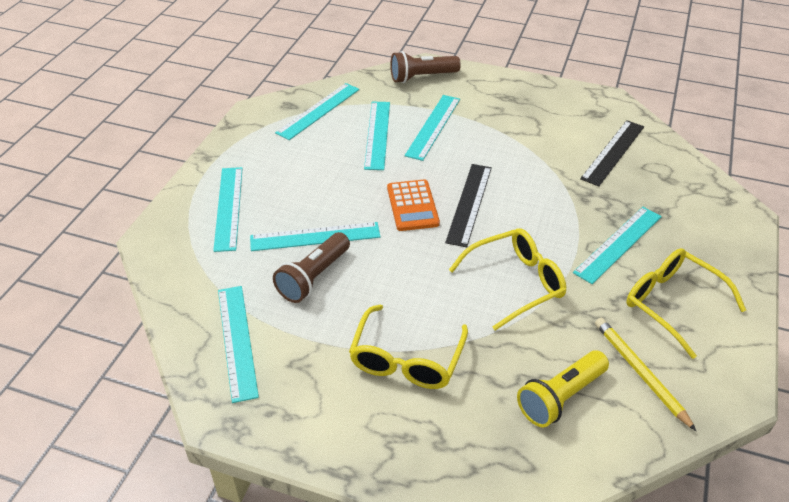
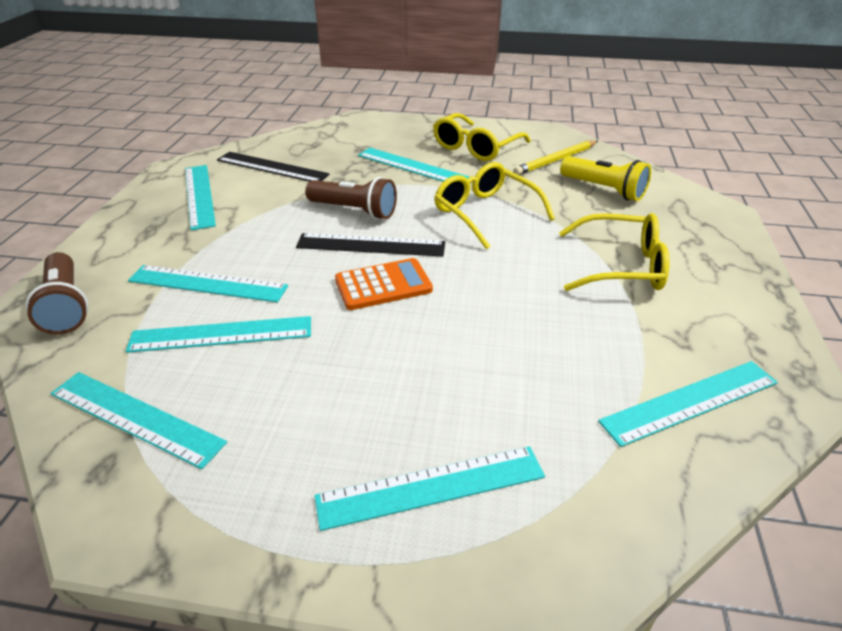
camera: 100 degrees left, 5 degrees down
(314, 277) = (544, 351): brown flashlight -> brown flashlight (354, 211)
(315, 237) = (468, 363): turquoise ruler -> turquoise ruler (199, 195)

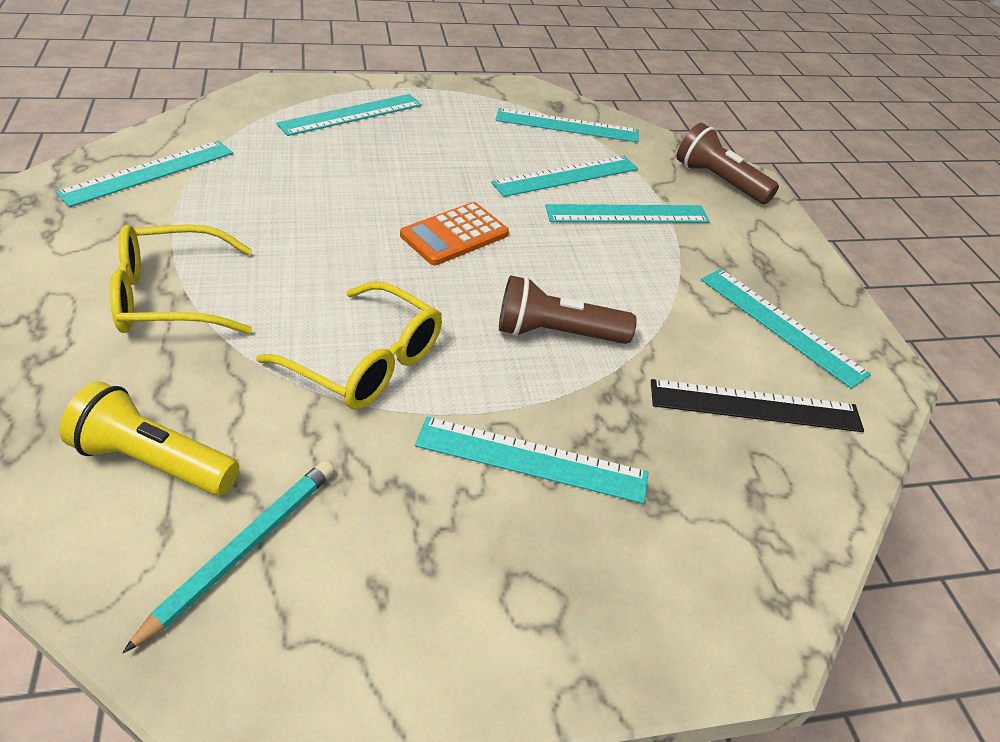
camera: 155 degrees right, 5 degrees up
(371, 245) = (498, 281): black ruler -> none
(476, 147) = (430, 563): yellow glasses -> none
(556, 160) = (242, 550): yellow pencil -> turquoise pencil

